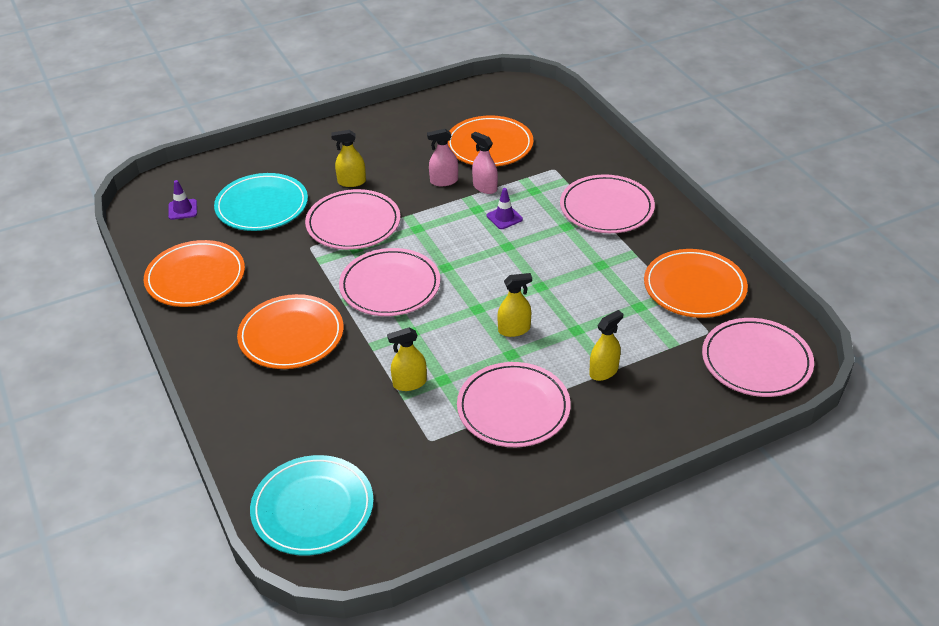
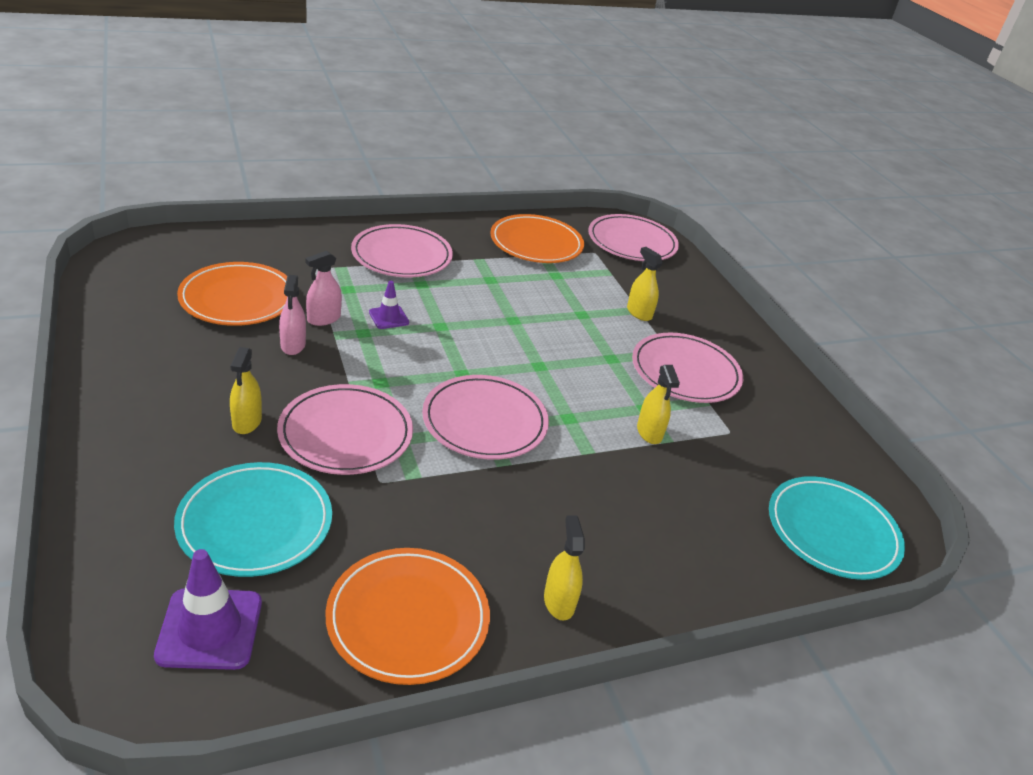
camera: 90 degrees left, 5 degrees down
(182, 209) = (210, 629): purple traffic cone -> purple traffic cone, size x1.76
(291, 335) = (559, 520): orange plate -> none
(514, 329) = (576, 349): yellow spray bottle -> yellow spray bottle (559, 602)

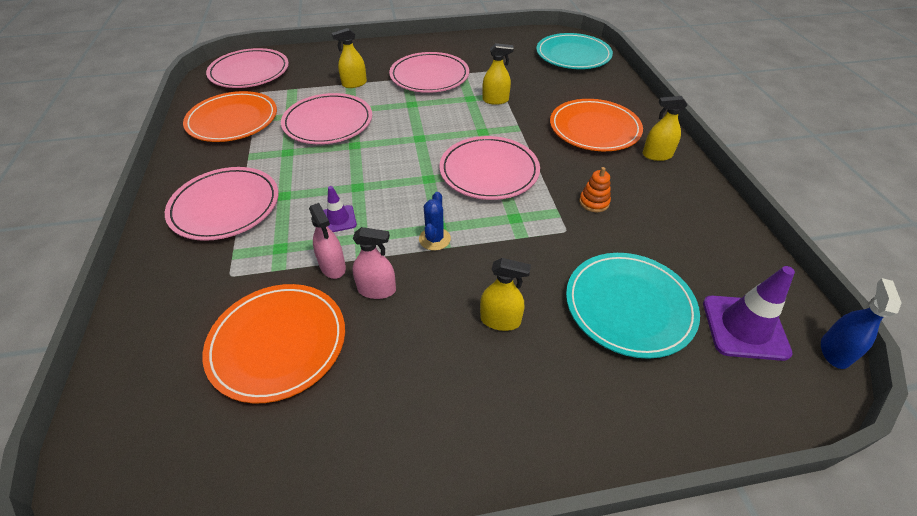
camera: 75 degrees left, 10 degrees up
(156, 721) = (834, 351): none -> blue spray bottle
(346, 434) = (511, 250): pink plate -> pink plate (328, 122)
(362, 379) = (434, 239): none -> blue cactus
(408, 618) = (694, 220): orange plate -> orange plate (594, 129)
(436, 513) = (594, 202): none -> orange stacking toy

